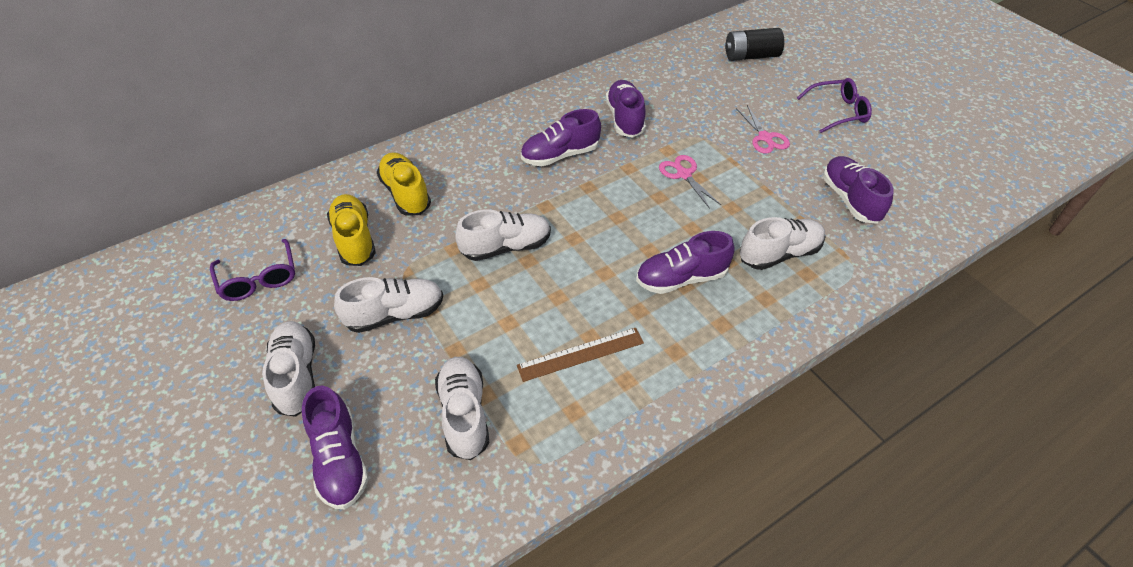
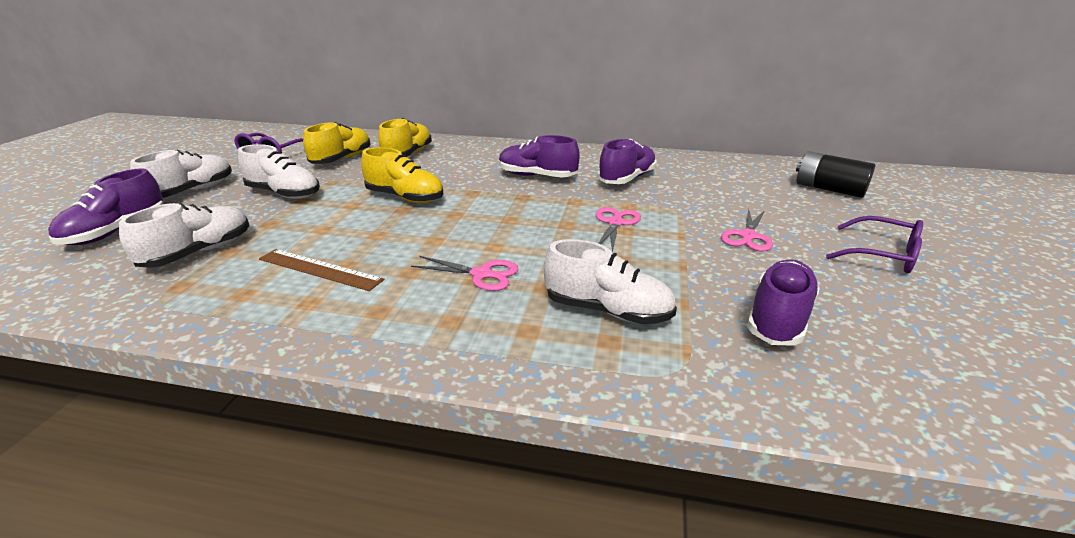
camera: 45 degrees right, 20 degrees down
(506, 247) = (405, 198): white shoe -> yellow shoe
(681, 278) = (482, 274): purple shoe -> pink scissors

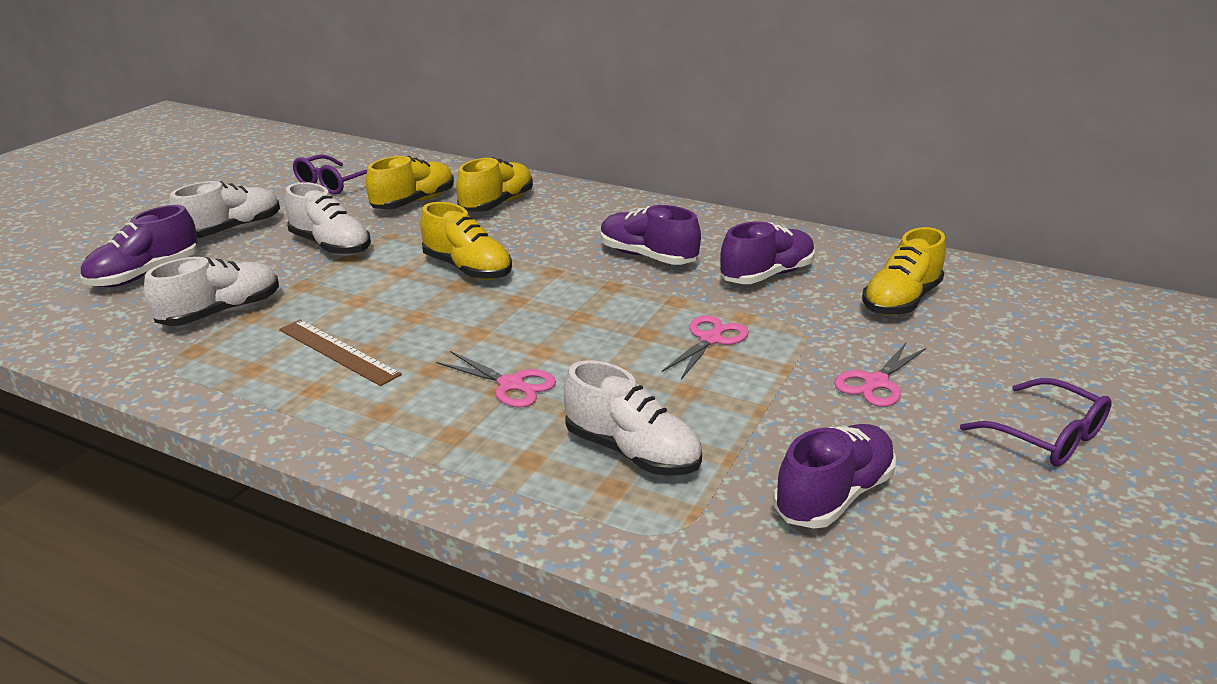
camera: 15 degrees right, 0 degrees up
(724, 184) = (901, 301): none -> yellow shoe
(829, 189) = (1053, 327): black battery -> none

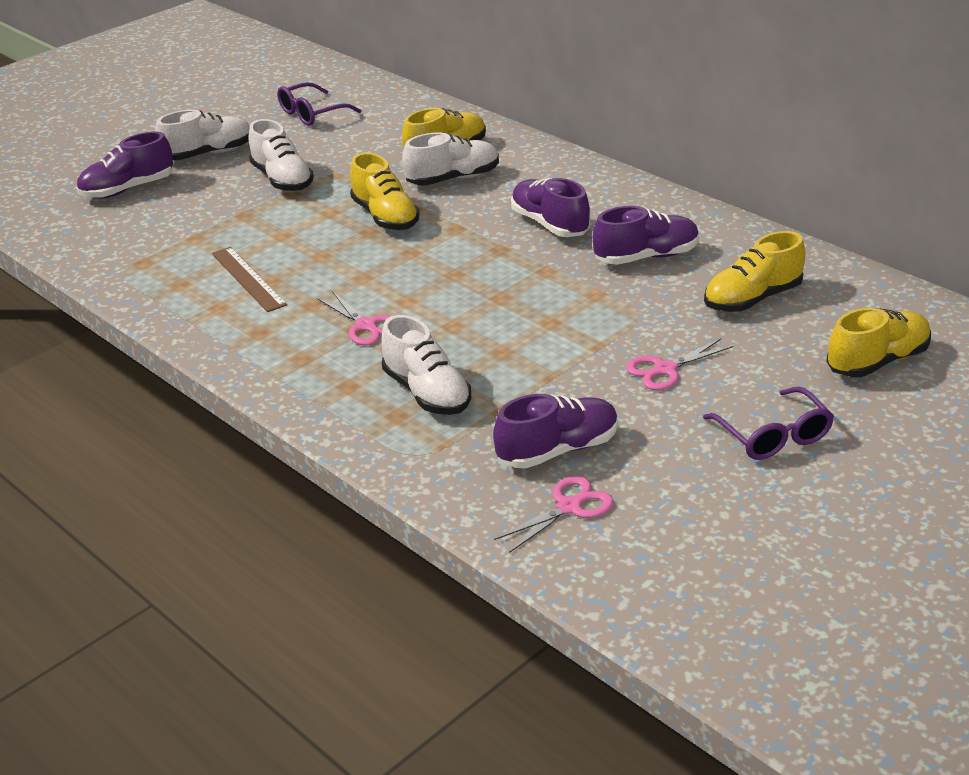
camera: 20 degrees right, 5 degrees up
(221, 313) = (174, 232): white shoe -> white shoe (453, 179)
(414, 202) = (373, 142): yellow shoe -> yellow shoe (877, 361)
(710, 339) = (552, 310): pink scissors -> pink scissors (569, 507)

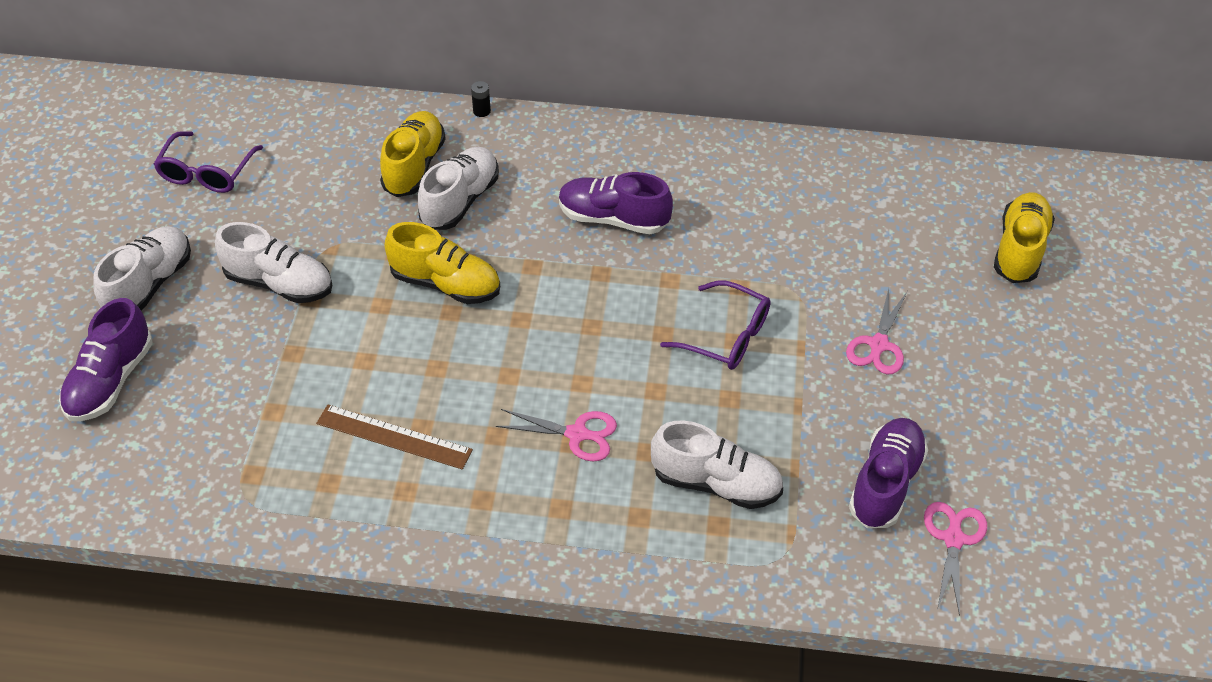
camera: 40 degrees left, 15 degrees up
(531, 138) = (481, 111): none -> black battery
(646, 257) = (737, 219): purple shoe -> none
(752, 299) = (868, 227): yellow shoe -> none
(773, 436) = (1023, 372): purple glasses -> purple glasses (727, 336)

